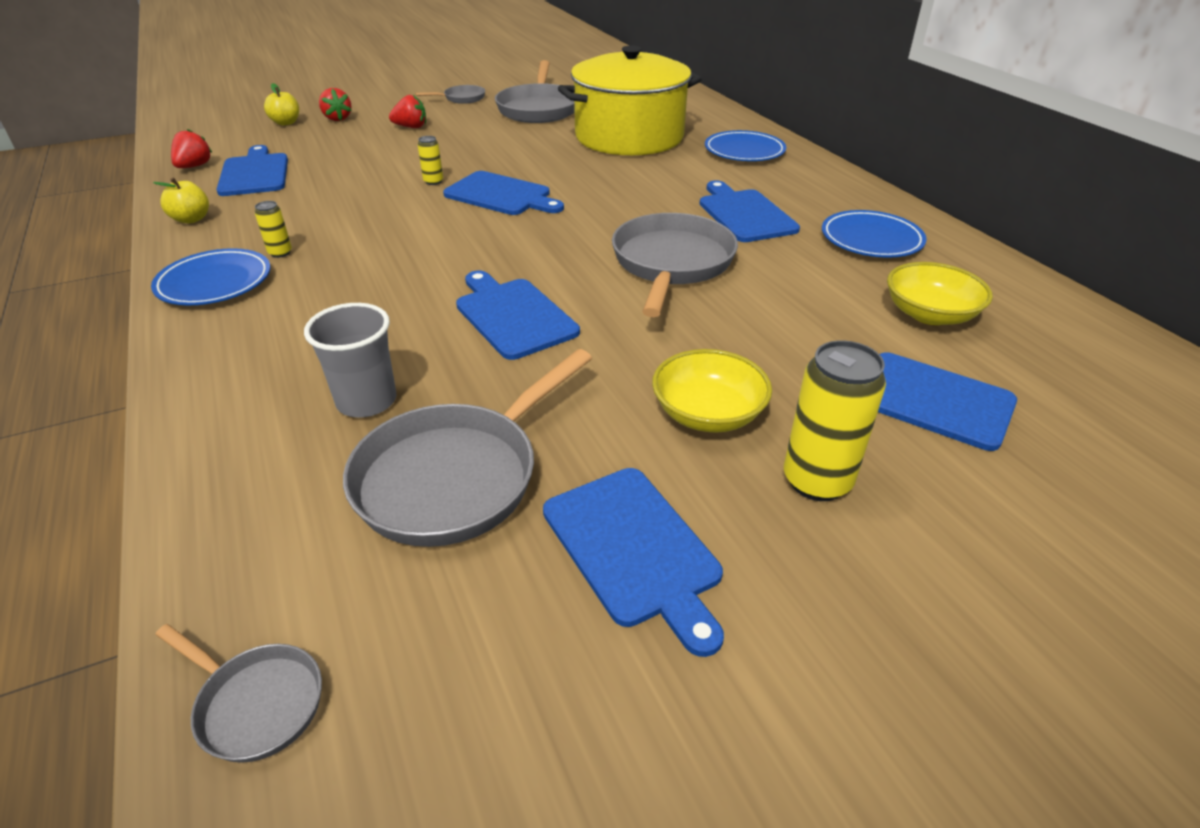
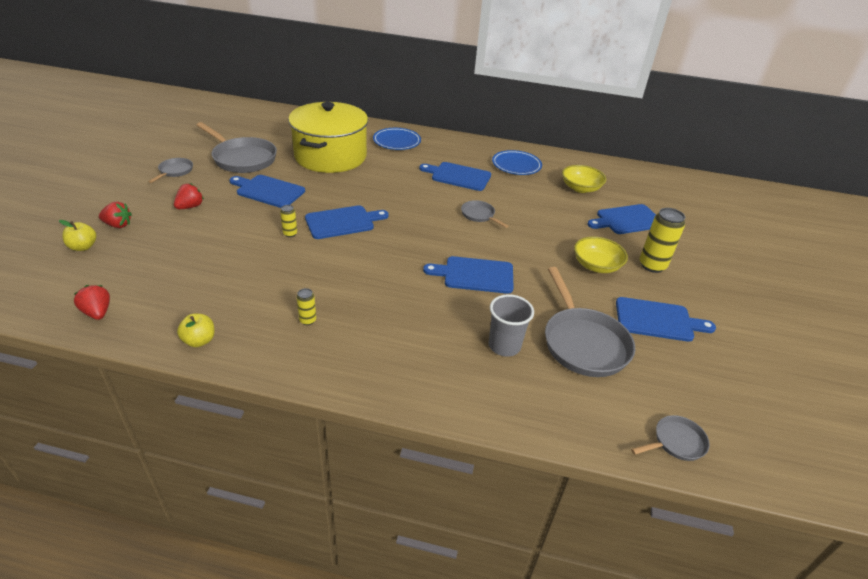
camera: 55 degrees left, 0 degrees up
(215, 283) = (314, 357): blue plate -> none
(255, 173) = (161, 291): blue cutting board -> blue cutting board (268, 191)
(672, 264) = (479, 215): grey pan -> grey pan, size x0.50

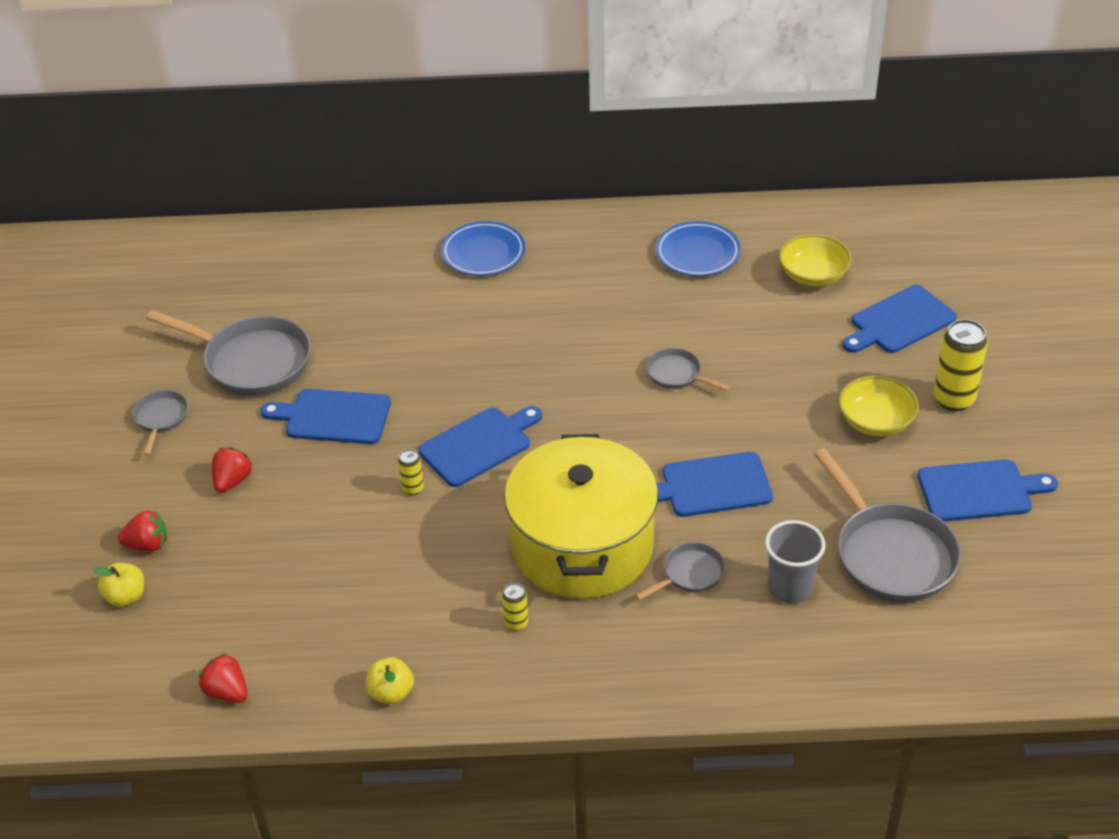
camera: 10 degrees left, 5 degrees up
(330, 156) = (391, 317): yellow pot -> yellow pot (582, 546)
(458, 176) = (614, 302): blue cutting board -> none
(676, 442) = (1035, 660): grey pan -> grey pan (690, 574)

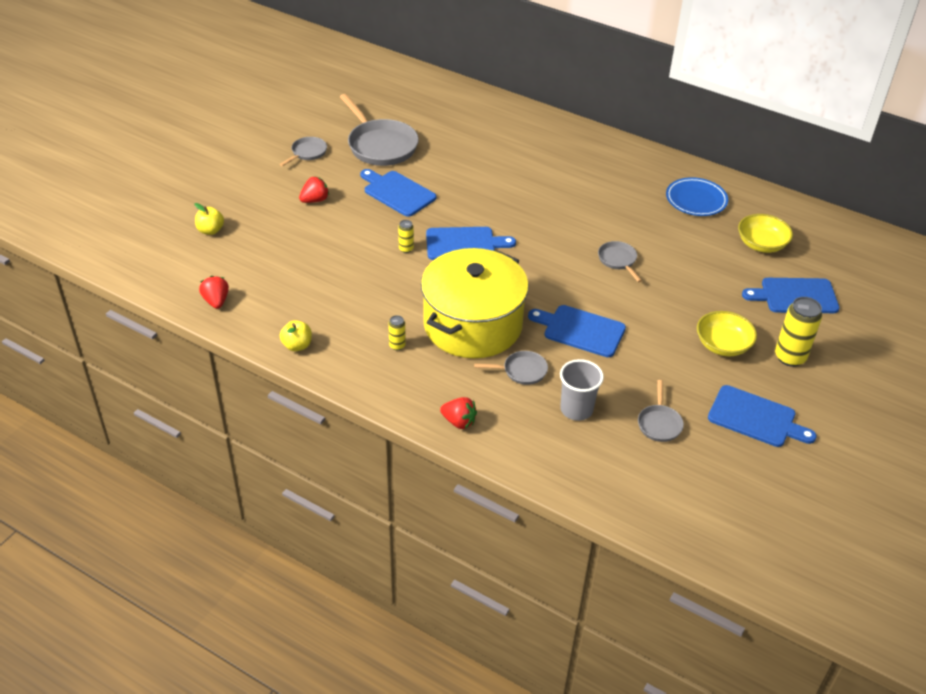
camera: 30 degrees right, 0 degrees up
(148, 545) = (244, 211): red strawberry -> red strawberry (459, 422)
(483, 253) = (562, 145): blue plate -> none
(890, 554) = (659, 423): grey pan -> grey pan, size x0.50

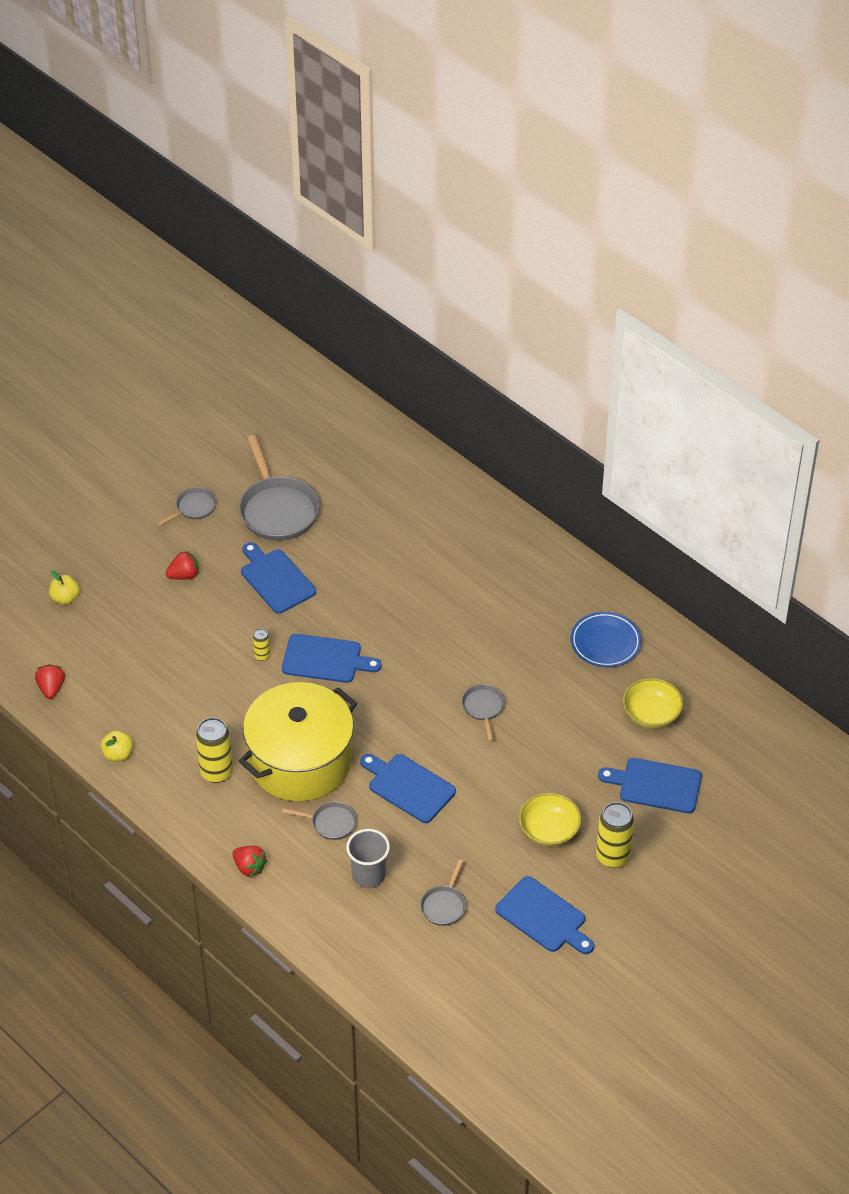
camera: 15 degrees right, 5 degrees up
(397, 345) = (216, 772): yellow can -> yellow can, size x1.98

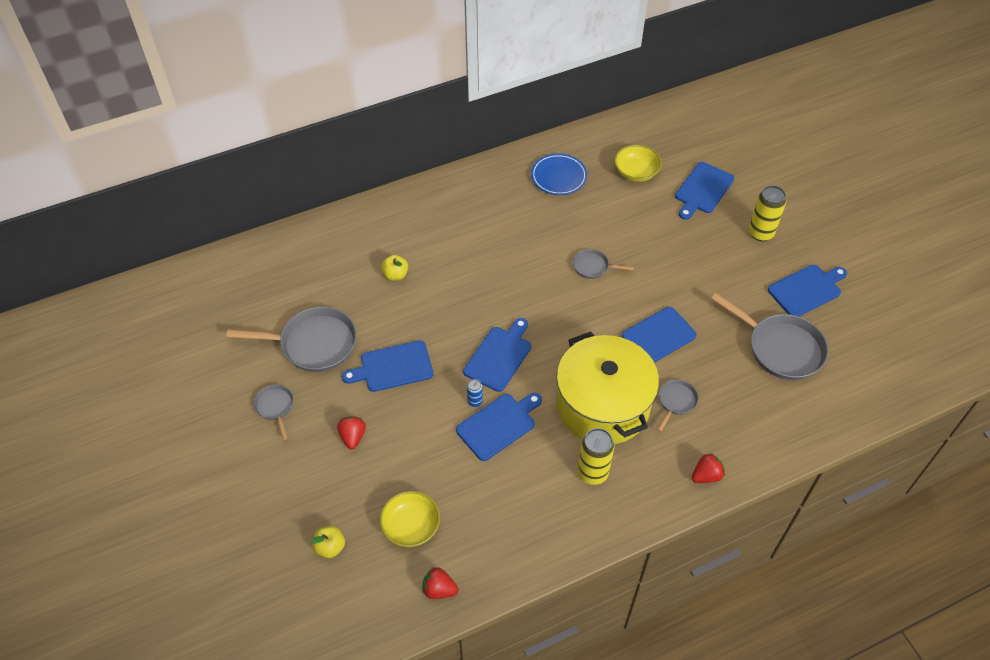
camera: 70 degrees left, 5 degrees up
(118, 754) = (544, 550): yellow apple -> yellow apple (395, 275)
(242, 682) = (498, 425): none -> blue cutting board
(262, 655) = (475, 401): yellow can -> blue can
(368, 875) = (737, 390): grey cup -> none
(444, 905) = (780, 348): grey pan -> grey pan, size x1.99
(549, 830) = (725, 262): yellow bowl -> yellow bowl (411, 526)

